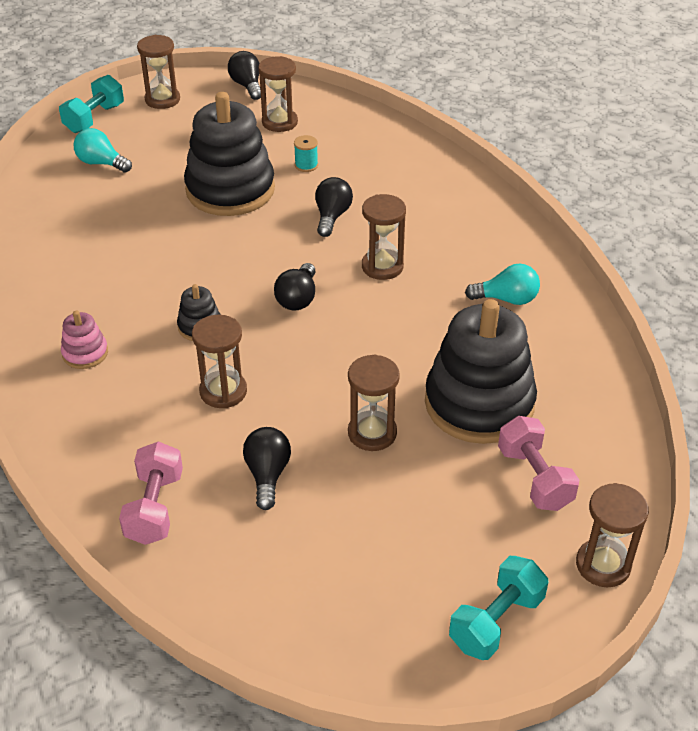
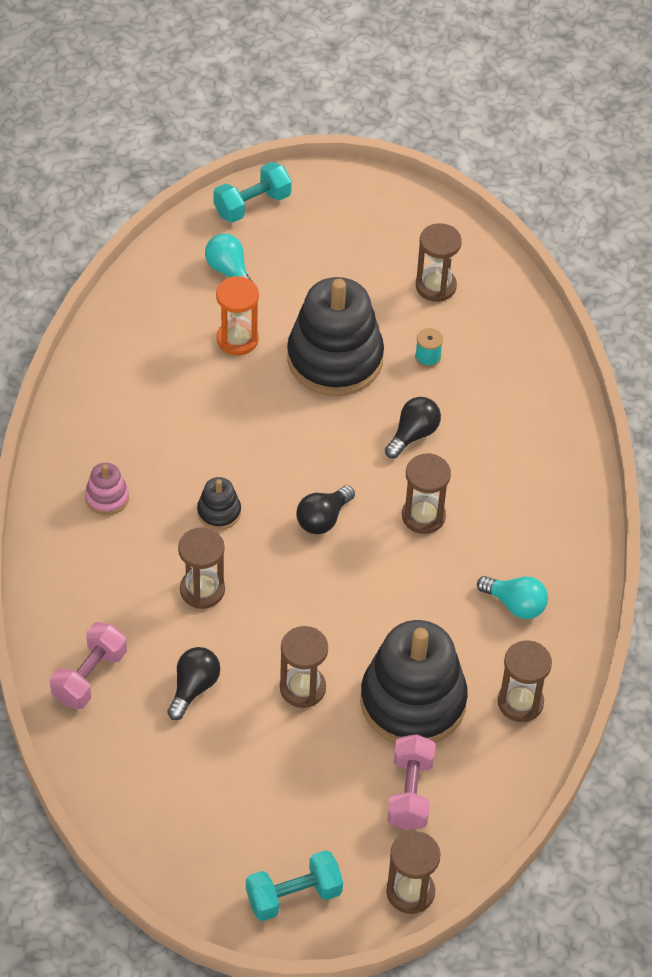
camera: 25 degrees right, 10 degrees up
(137, 203) = (237, 339): none -> orange hourglass
(162, 100) = (334, 204): brown hourglass -> brown hourglass (520, 702)
(247, 86) = (432, 218): black light bulb -> none

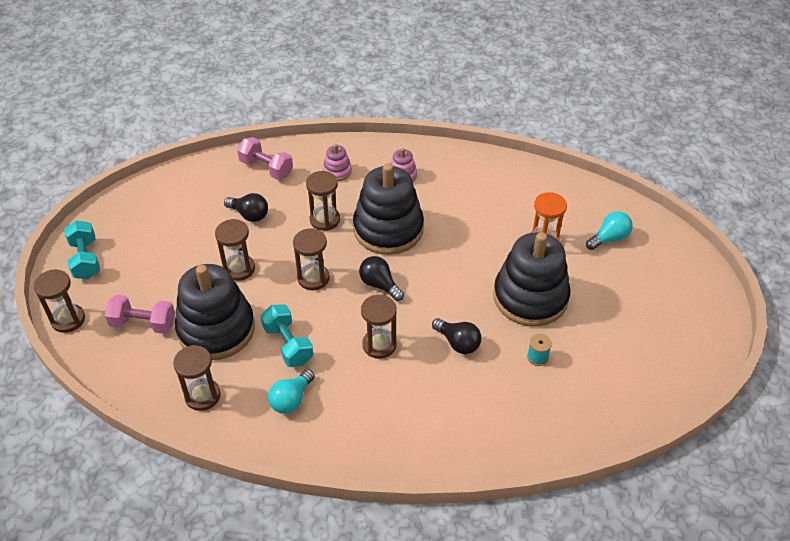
camera: 95 degrees right, 5 degrees down
(97, 581) = (337, 171): none -> pink stacking toy
(219, 512) = (388, 229): black stacking toy -> black stacking toy, size x2.30
(252, 205) = (679, 253): turquoise dumbbell -> turquoise dumbbell (288, 344)
(435, 286) = (615, 367): brown hourglass -> brown hourglass (313, 278)

